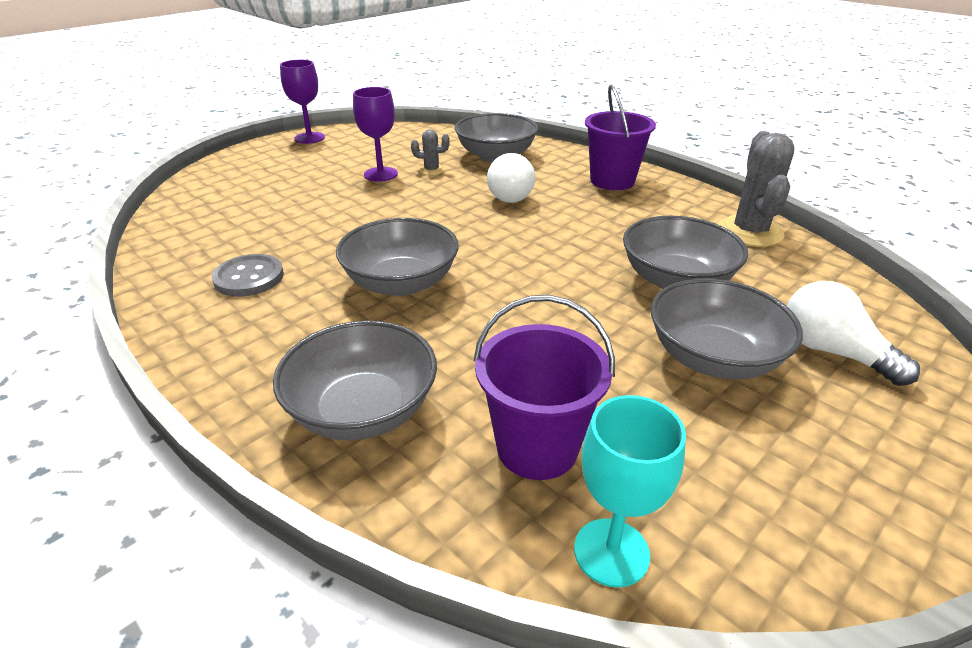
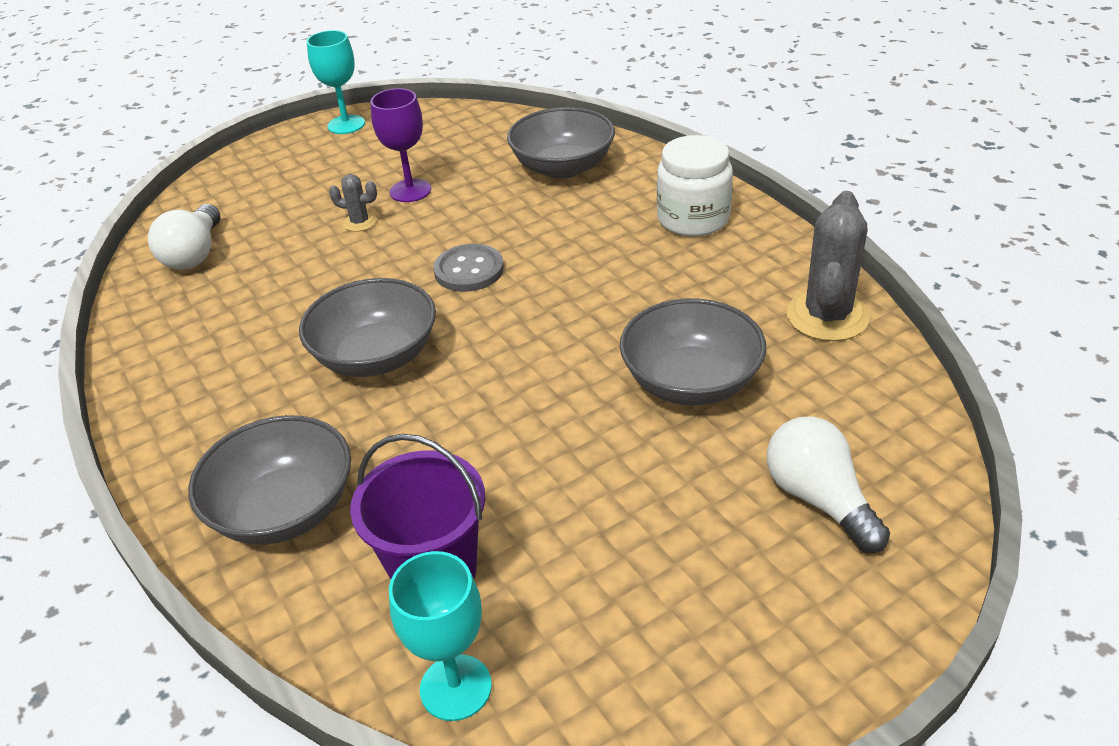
camera: 15 degrees right, 5 degrees up
(249, 277) = (221, 334): grey button -> grey button (469, 270)
(309, 138) = (346, 125): purple goblet -> turquoise goblet
(431, 170) = (473, 187): grey cactus -> grey cactus (360, 222)
(508, 194) = (550, 233): white light bulb -> white light bulb (194, 254)
(612, 181) = (693, 219): purple bucket -> white jar
(713, 358) = (674, 491): grey bowl -> none

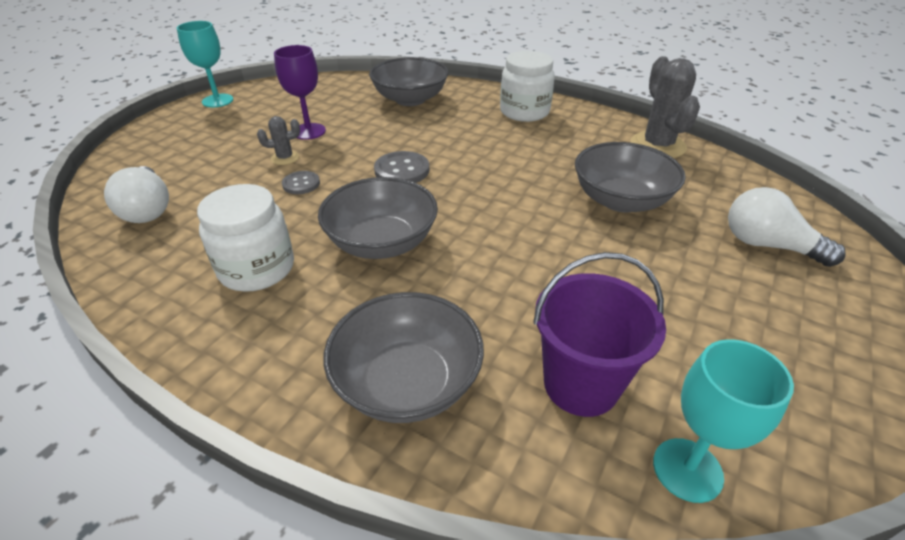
camera: 30 degrees left, 0 degrees up
(243, 350) = (257, 268): none -> white jar
(352, 261) = (301, 184): none -> grey button

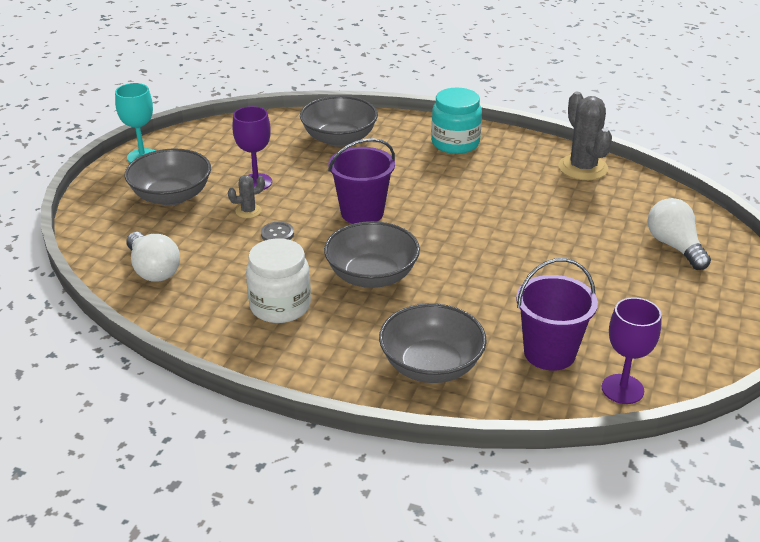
camera: 10 degrees left, 5 degrees down
(402, 170) = (362, 213): grey button -> purple bucket
(524, 112) = (455, 143): white jar -> turquoise jar
(621, 200) = (557, 221): grey bowl -> grey bowl (171, 196)
(687, 469) = (622, 389): turquoise goblet -> purple goblet
(767, 245) = (674, 246): white light bulb -> white light bulb turned 45 degrees clockwise

